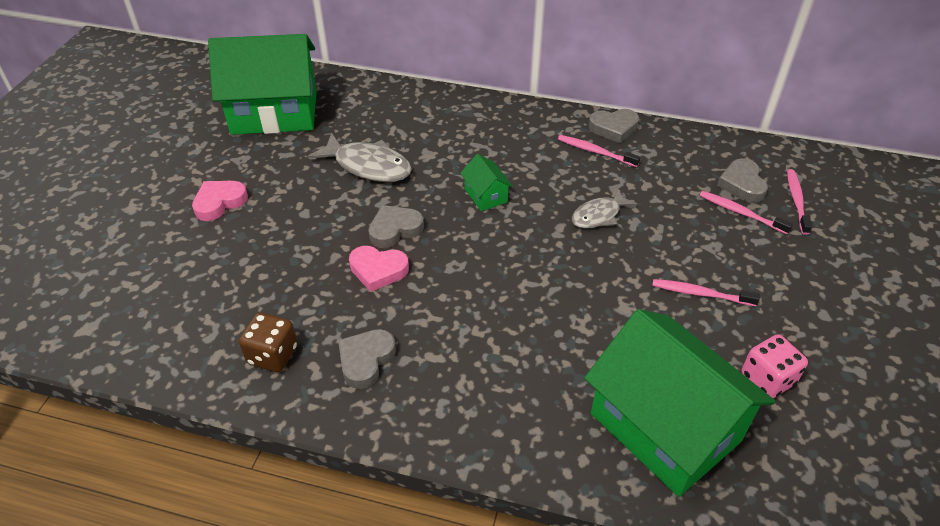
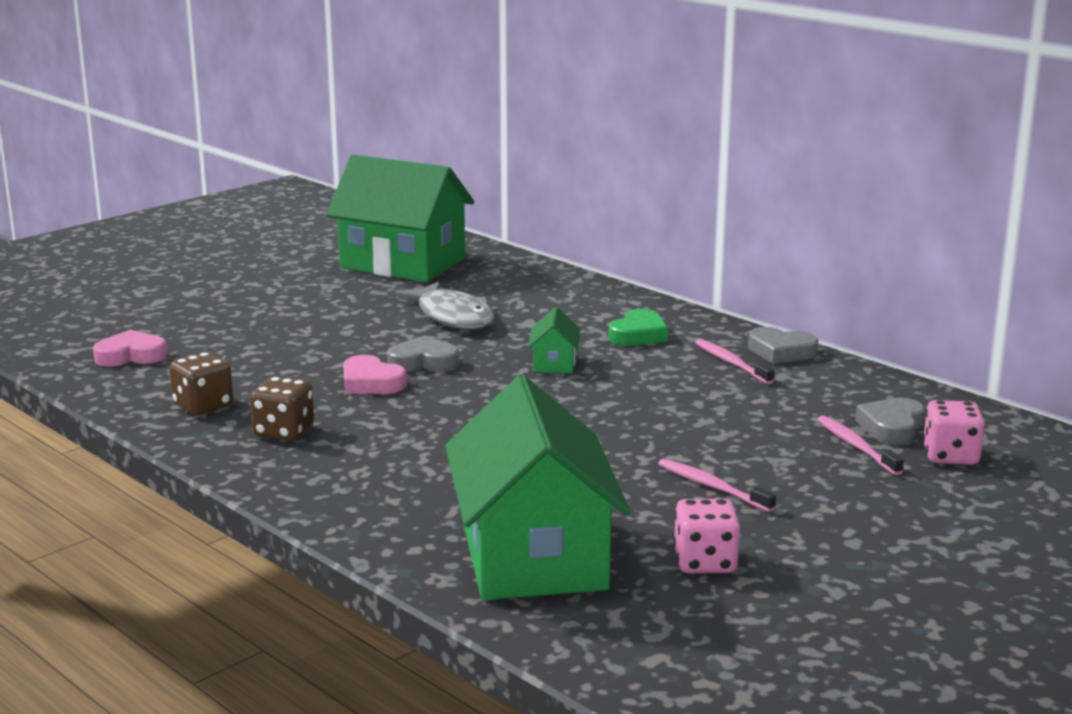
camera: 30 degrees right, 25 degrees down
(219, 202) = (274, 307): pink heart -> pink heart (131, 356)
(366, 360) = (284, 431): grey heart -> brown dice
(512, 141) = (638, 335): none -> green heart
(599, 215) = (667, 406): grey fish -> none
(796, 201) = (950, 456): pink toothbrush -> pink dice

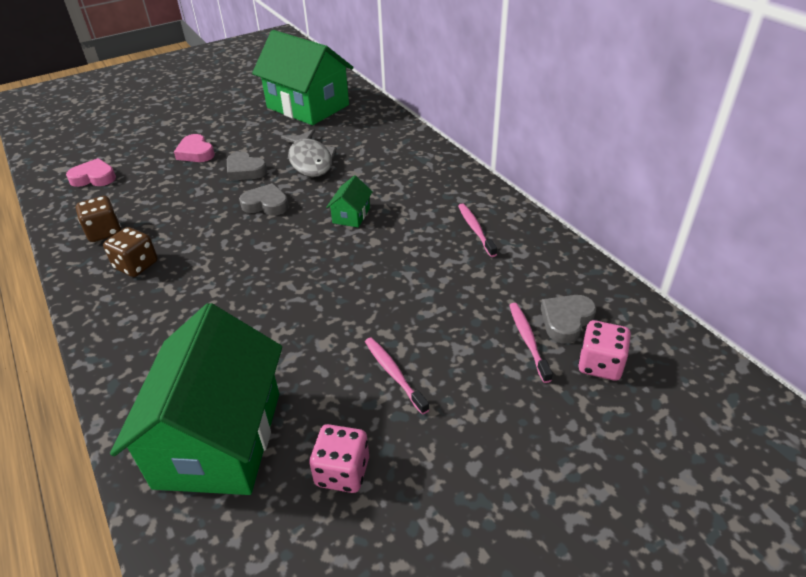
camera: 15 degrees right, 20 degrees up
(371, 383) = (220, 221): pink heart -> pink heart (196, 153)
(638, 335) = (424, 192): green heart -> none
(781, 351) = (517, 221): grey heart -> grey heart (245, 170)

